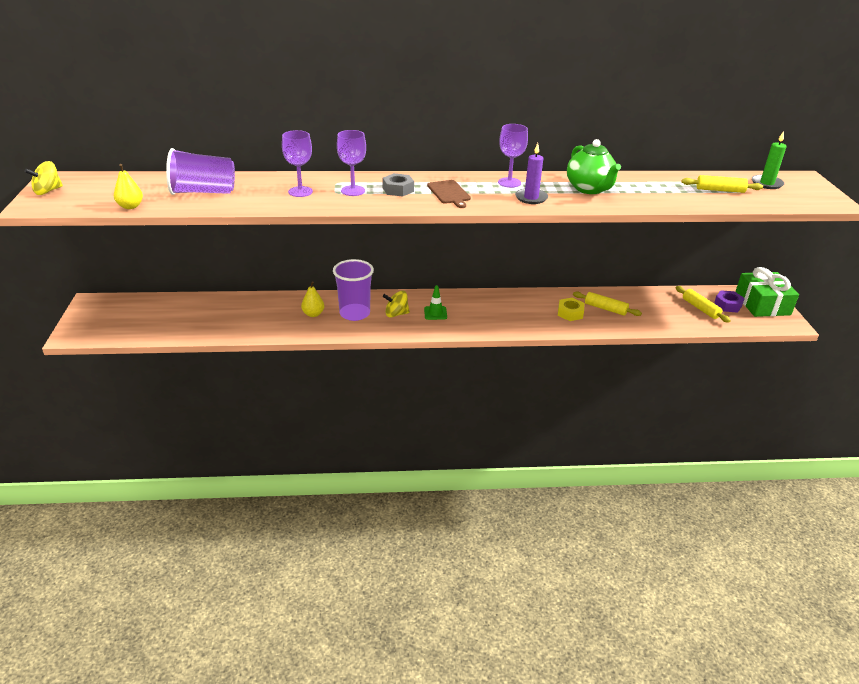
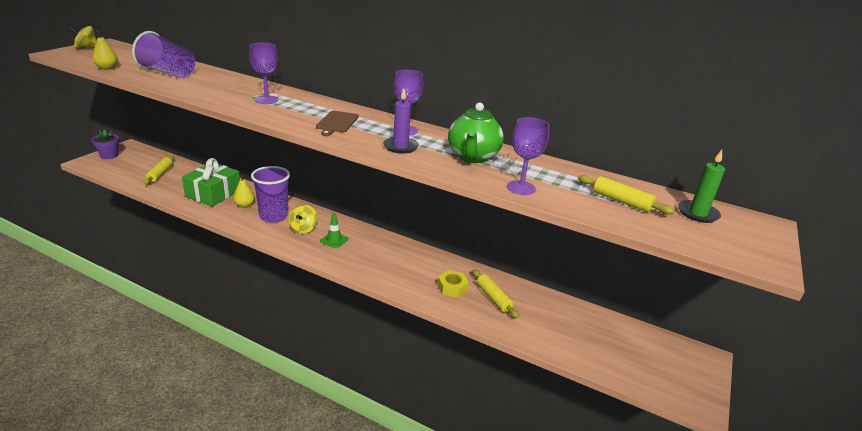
camera: 30 degrees right, 5 degrees down
(85, 319) = (109, 155): none -> purple flower pot
(300, 192) = (229, 90): purple goblet -> purple goblet (521, 188)
(396, 314) = (303, 229): yellow spinning top -> yellow spinning top turned 105 degrees counterclockwise
(398, 190) = (301, 109): grey nut -> none
(700, 308) = (600, 340): yellow rolling pin -> yellow rolling pin (160, 174)
(727, 305) = (639, 350): purple nut -> none
(762, 304) = (687, 367): green gift -> green gift (213, 193)

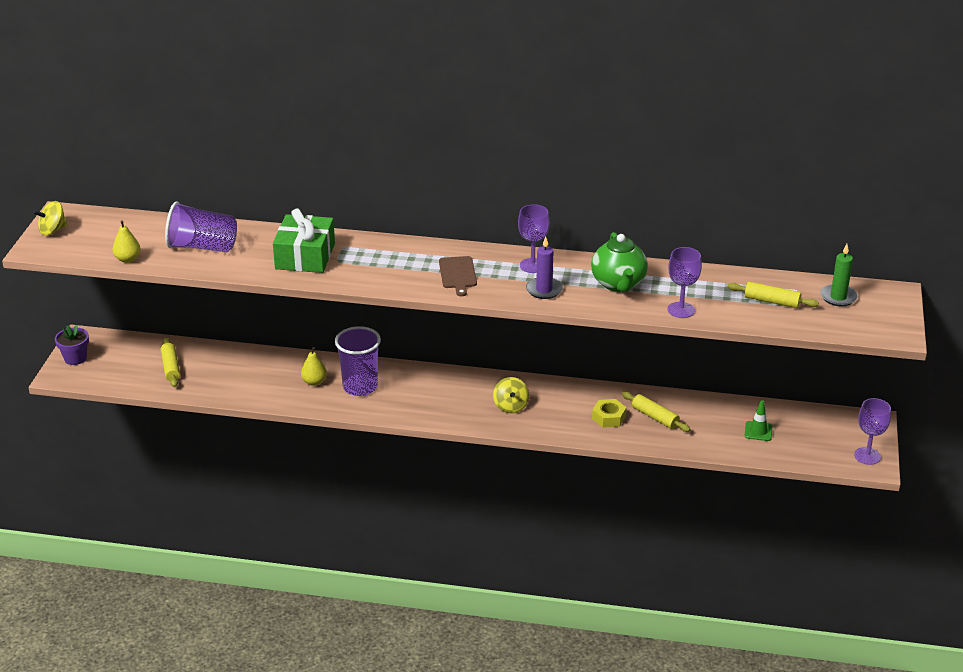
camera: 15 degrees left, 5 degrees up
(213, 193) = (262, 376): green gift -> green gift (305, 256)
(266, 100) = (356, 260): purple goblet -> purple goblet (867, 456)
(303, 229) = (406, 393): yellow spinning top -> yellow spinning top (511, 406)
(334, 240) = (451, 398): green traffic cone -> green traffic cone (758, 431)

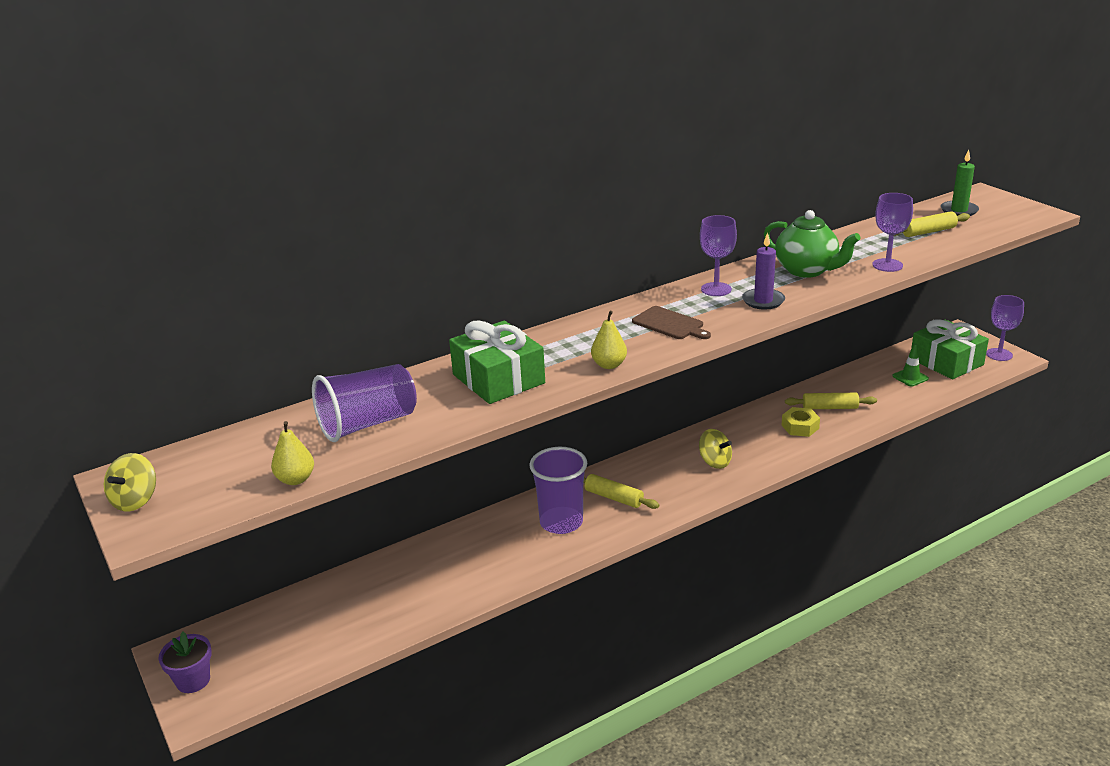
camera: 40 degrees left, 5 degrees down
(171, 367) = (332, 620): yellow rolling pin -> yellow rolling pin (614, 497)
(314, 382) = (510, 544): yellow pear -> yellow pear (609, 365)
(811, 437) = (946, 362): none -> green gift

